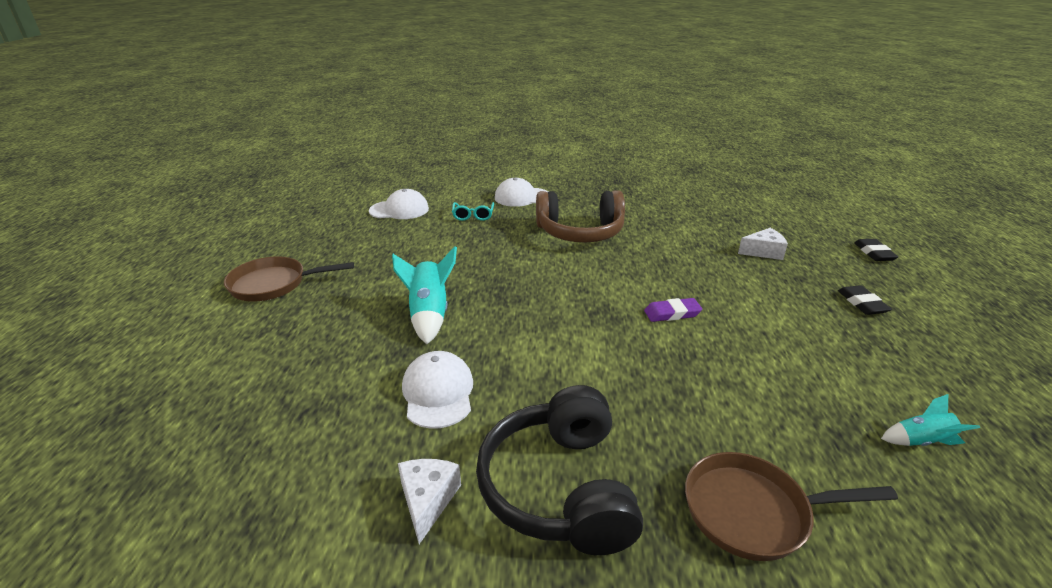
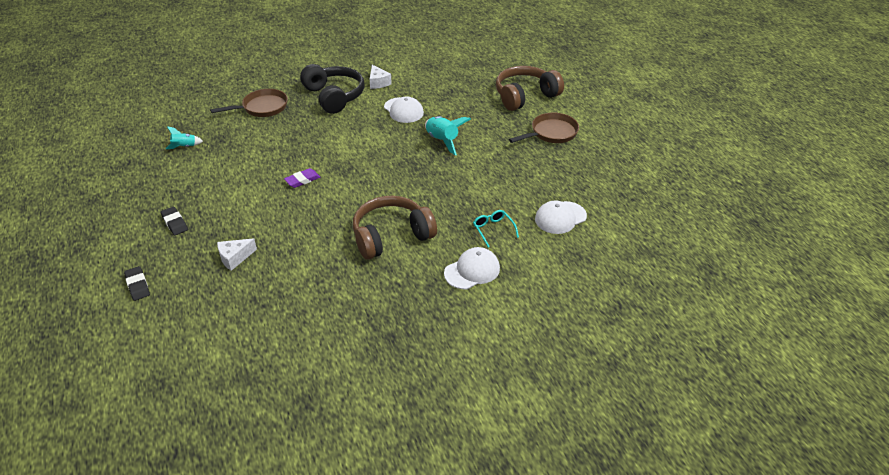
camera: 155 degrees right, 10 degrees up
(206, 354) = (525, 96): none -> brown headphones

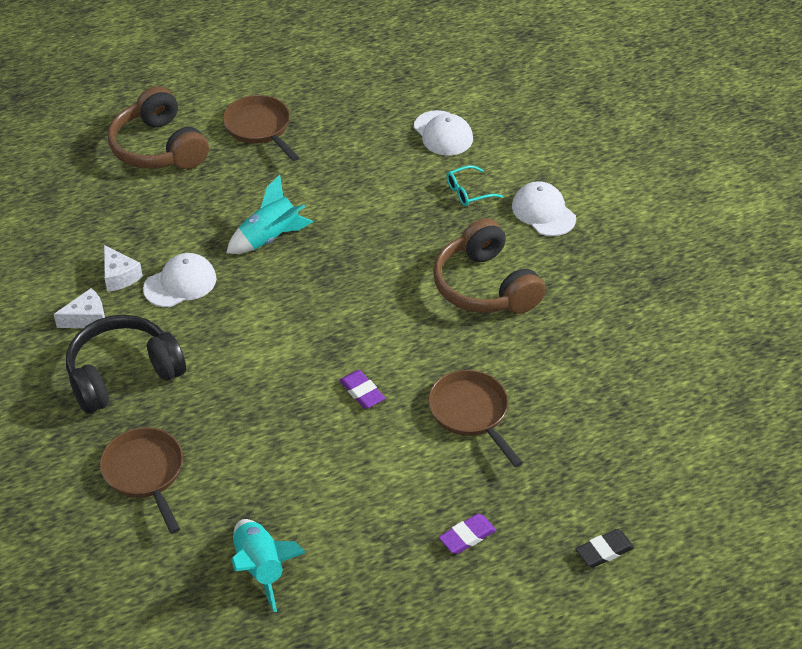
camera: 90 degrees left, 5 degrees up
(175, 223) = (467, 536): black eraser -> purple eraser
(184, 147) = (261, 568): turquoise rocket -> turquoise rocket, size x1.72
(235, 258) = (539, 447): white cheese -> white cheese (119, 276)
(273, 227) = (471, 413): none -> brown pan

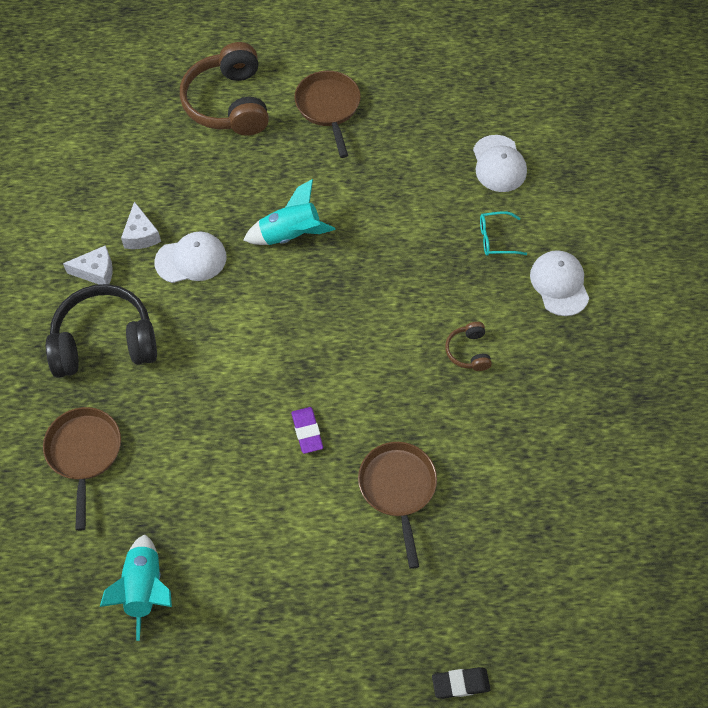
camera: 20 degrees right, 15 degrees up
(467, 536) = (340, 621): purple eraser -> none
(485, 286) = (468, 351): brown headphones -> brown headphones, size x0.46

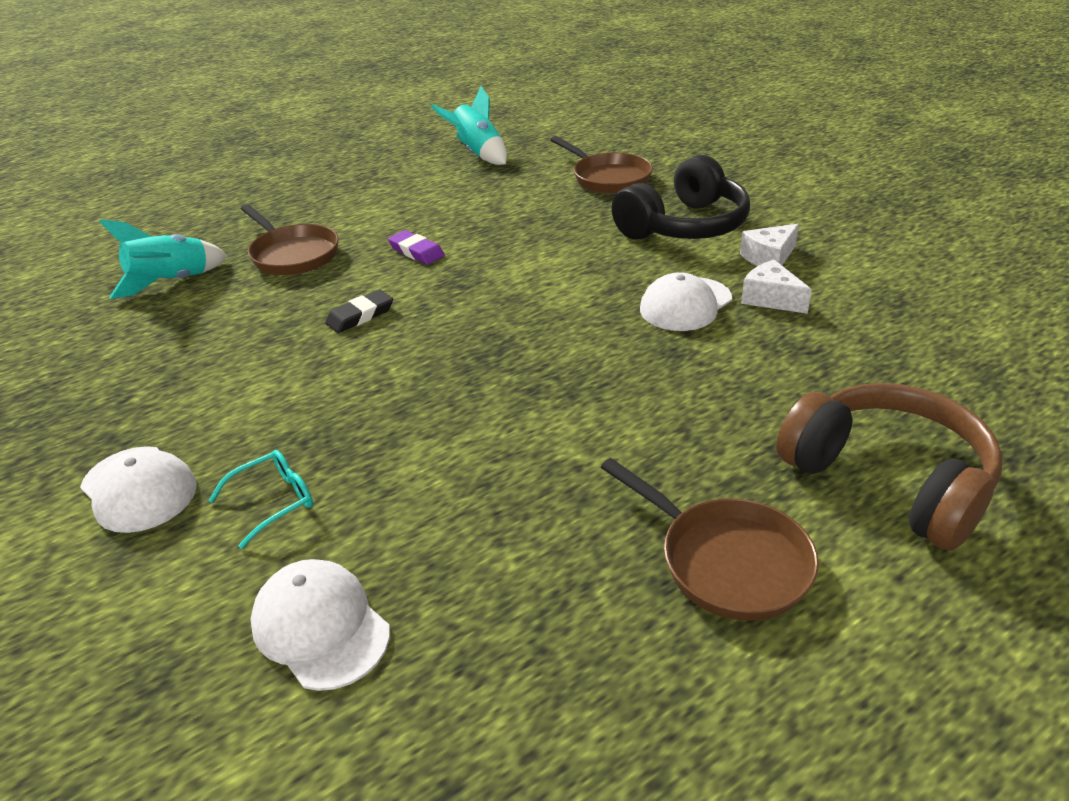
camera: 150 degrees right, 25 degrees down
(290, 234) = (595, 373): turquoise rocket -> turquoise rocket (172, 282)
(460, 683) = (179, 198): black eraser -> black eraser (360, 316)
(468, 351) = (261, 367): brown headphones -> none

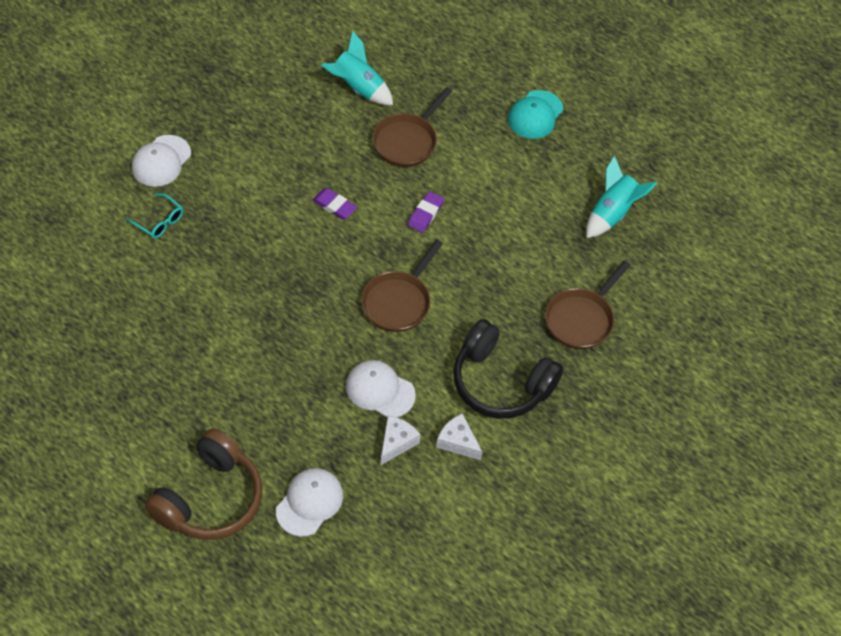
camera: 70 degrees right, 20 degrees up
(319, 179) = (535, 115): none -> turquoise cap
(321, 627) = (84, 267): white cap -> white cap (309, 502)
(360, 316) = (334, 206): black eraser -> purple eraser
(726, 561) = (141, 422): brown pan -> brown pan (398, 301)

